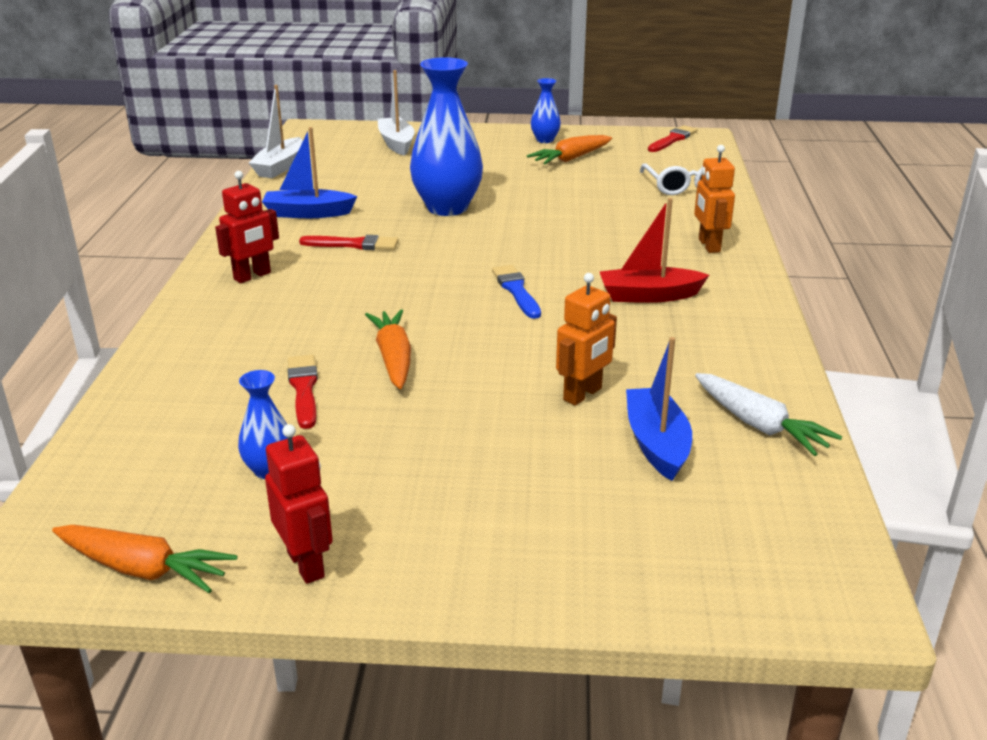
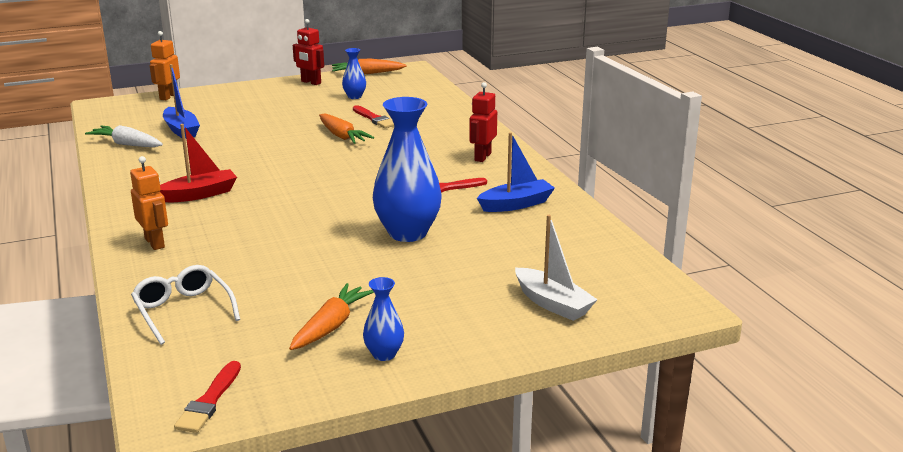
camera: 155 degrees right, 5 degrees down
(280, 167) = (618, 244): white boat -> none
(516, 290) = (297, 181): blue brush -> none
(583, 394) = (226, 140): orange robot -> orange robot (168, 96)

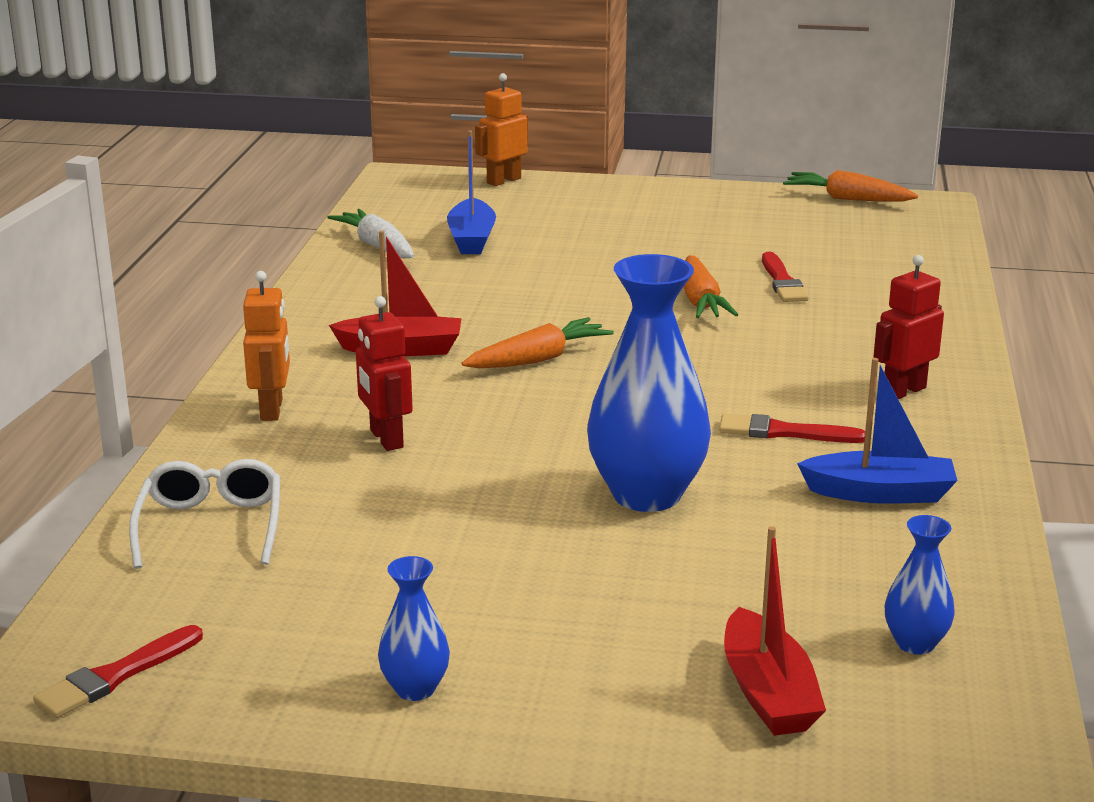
camera: 30 degrees right, 0 degrees up
(311, 82) = (739, 197): red robot -> red robot (385, 439)
(331, 326) = (383, 616): orange carrot -> orange carrot (538, 359)
(354, 97) = (787, 236): blue vase -> blue vase (915, 643)
(552, 304) = (768, 693): white boat -> red boat

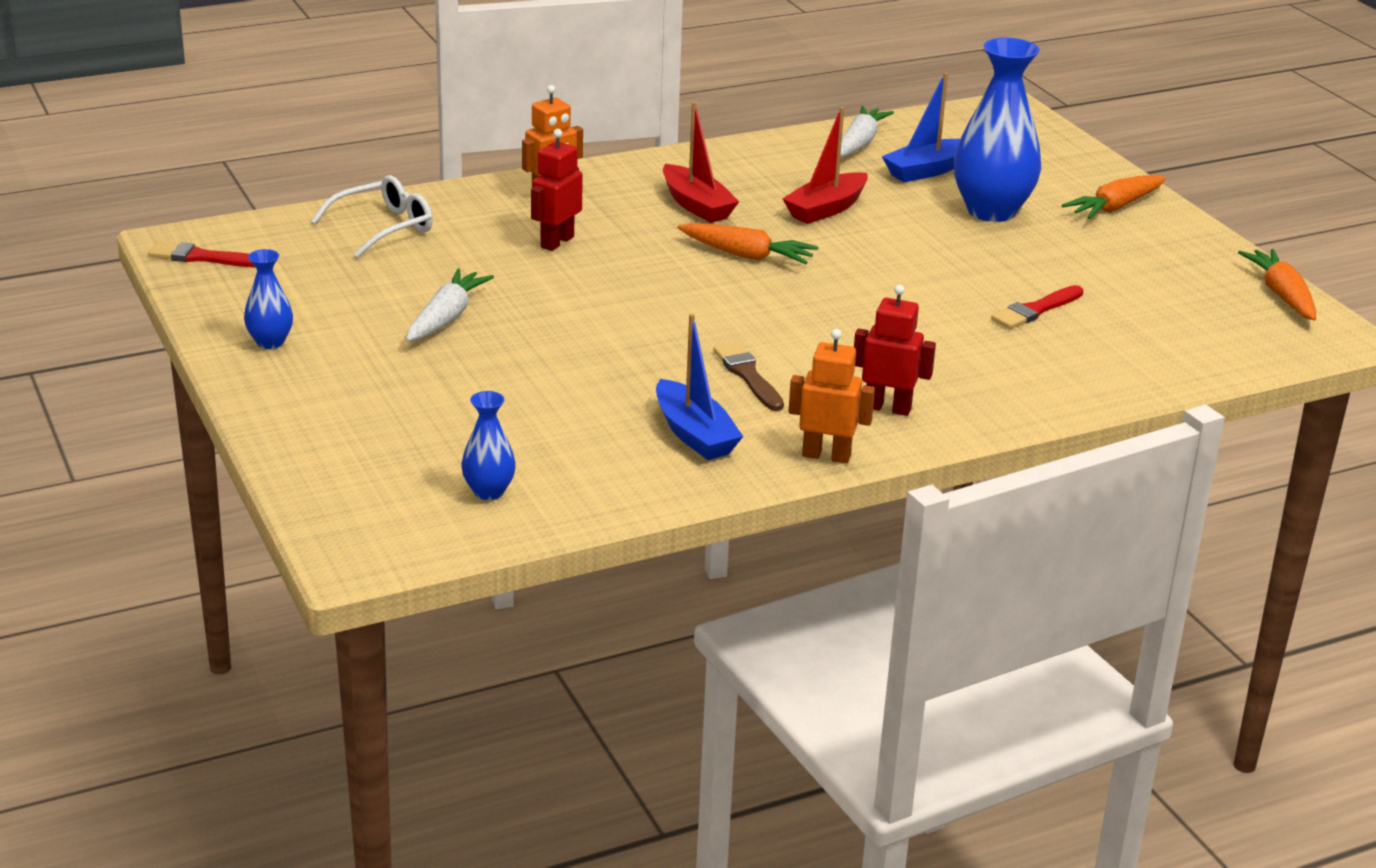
camera: 55 degrees right, 5 degrees up
(486, 552) = (446, 318): none -> white carrot
(503, 181) = (1067, 147): orange robot -> orange robot (826, 455)
(646, 495) = (586, 349): blue vase -> blue vase (991, 211)
(700, 301) = (943, 287): orange carrot -> orange carrot (1115, 207)
(768, 693) = (374, 453): red boat -> red boat (826, 209)
(784, 432) = (748, 375): red brush -> brown brush

